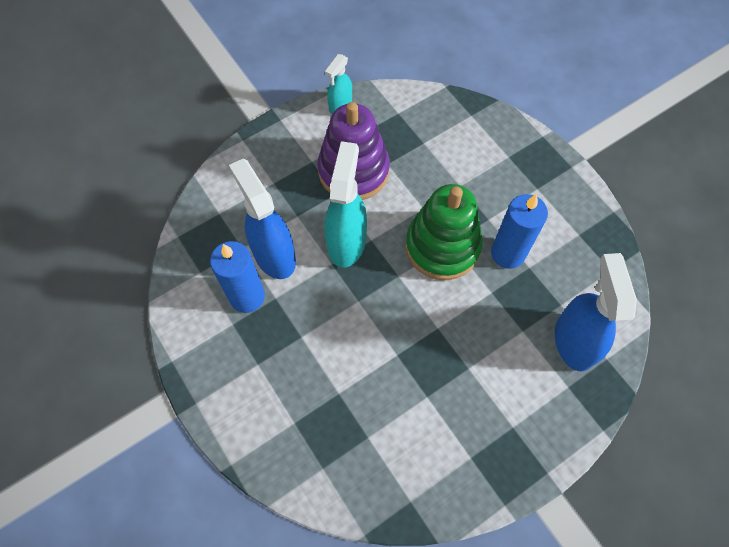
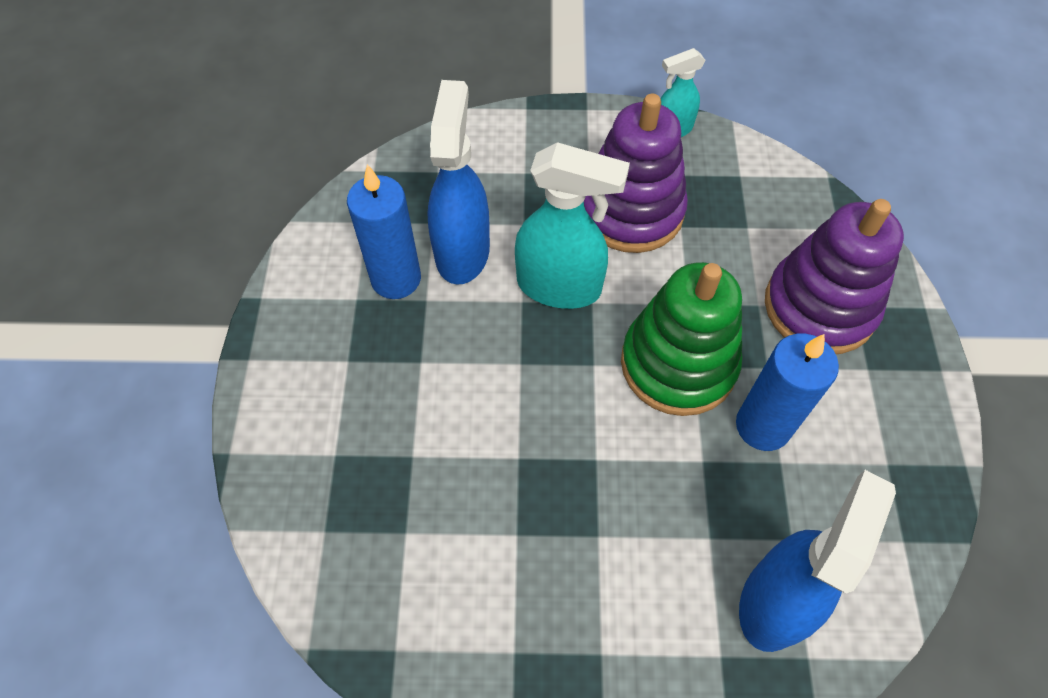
camera: 35 degrees right, 5 degrees down
(347, 242) = (560, 287): turquoise spray bottle -> turquoise spray bottle turned 60 degrees clockwise
(491, 168) = (819, 307): none -> purple stacking toy

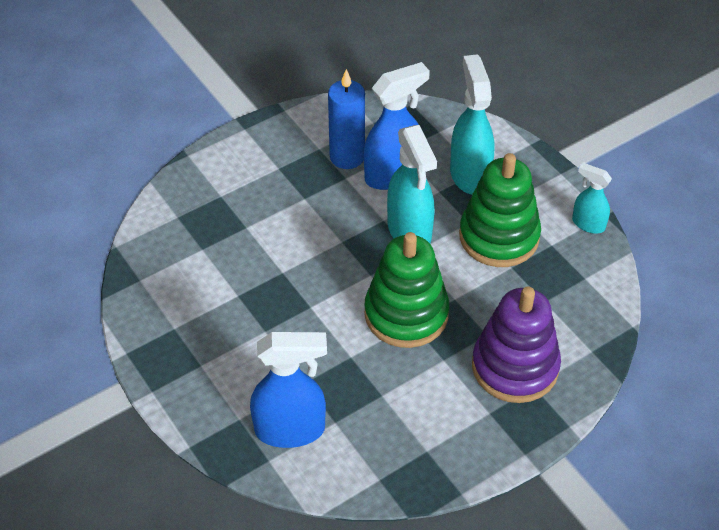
camera: 55 degrees right, 10 degrees down
(523, 182) = (469, 174): none -> turquoise spray bottle
(631, 211) = (499, 236): purple stacking toy -> green stacking toy
(763, 426) = (399, 375): blue candle -> none

